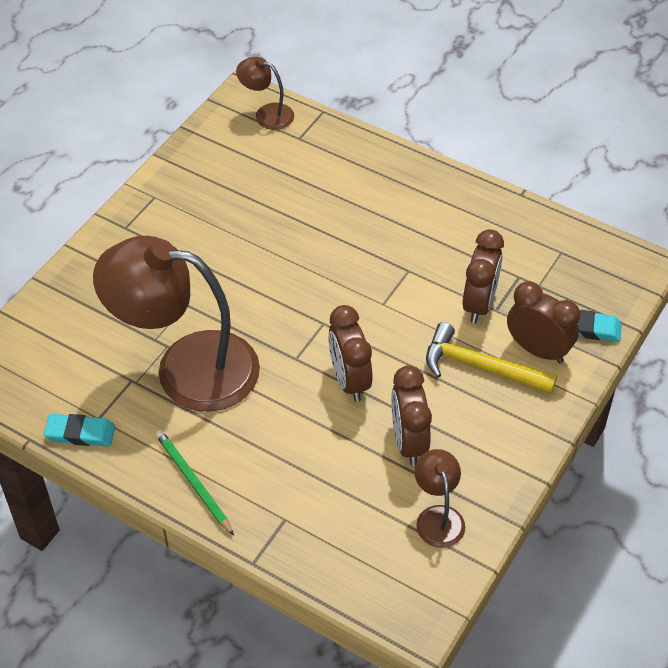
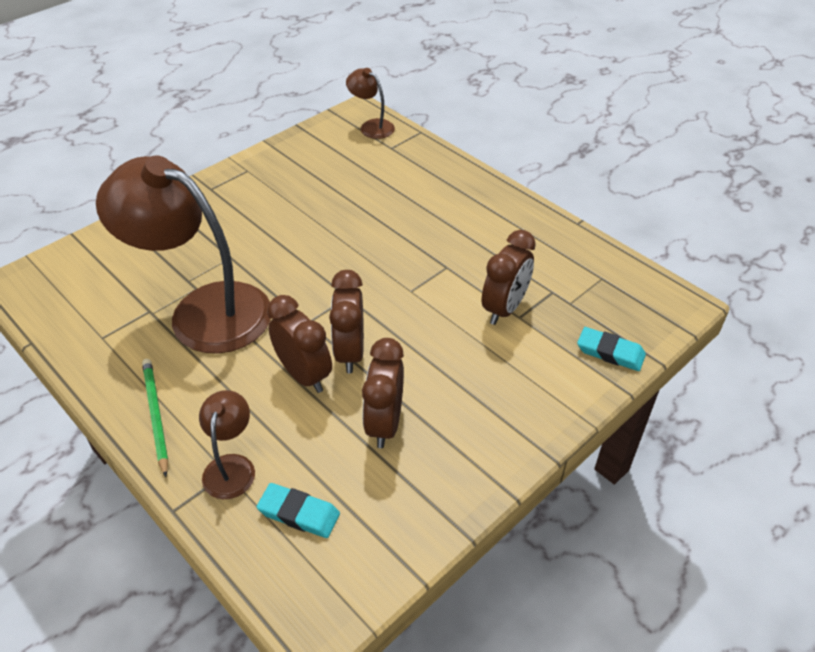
camera: 15 degrees right, 5 degrees down
(80, 433) = (78, 347): turquoise eraser -> turquoise eraser (299, 513)
(438, 517) = (385, 508): brown lamp -> brown lamp (231, 466)
(480, 366) = (485, 366): yellow hammer -> none
(538, 350) = (550, 362): brown clock -> brown clock (304, 375)

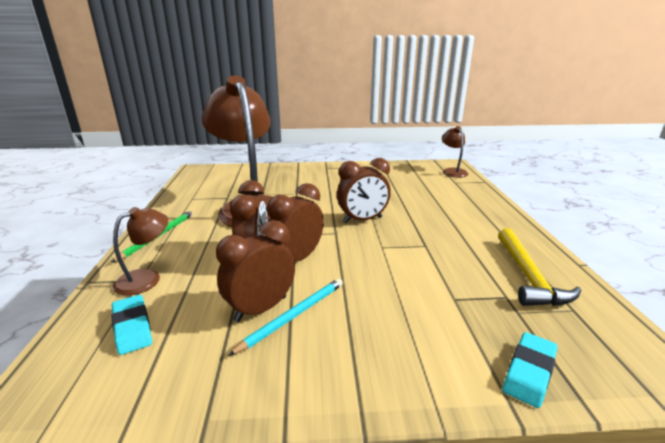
camera: 40 degrees right, 20 degrees down
(419, 411) = (294, 315): none -> turquoise pencil
(504, 308) = (446, 287): brown clock -> brown clock (362, 220)
(552, 259) = (528, 276): none -> yellow hammer
(610, 352) = (529, 372): turquoise eraser -> turquoise eraser turned 60 degrees clockwise

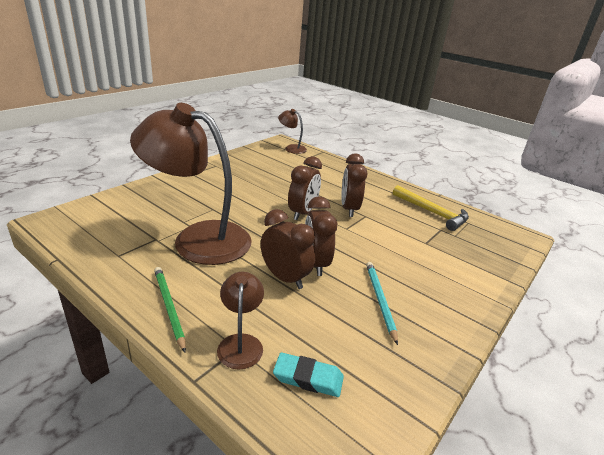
camera: 50 degrees left, 5 degrees up
(261, 309) = (357, 309): brown clock -> brown clock (349, 209)
(529, 372) = (496, 262): turquoise eraser -> none

